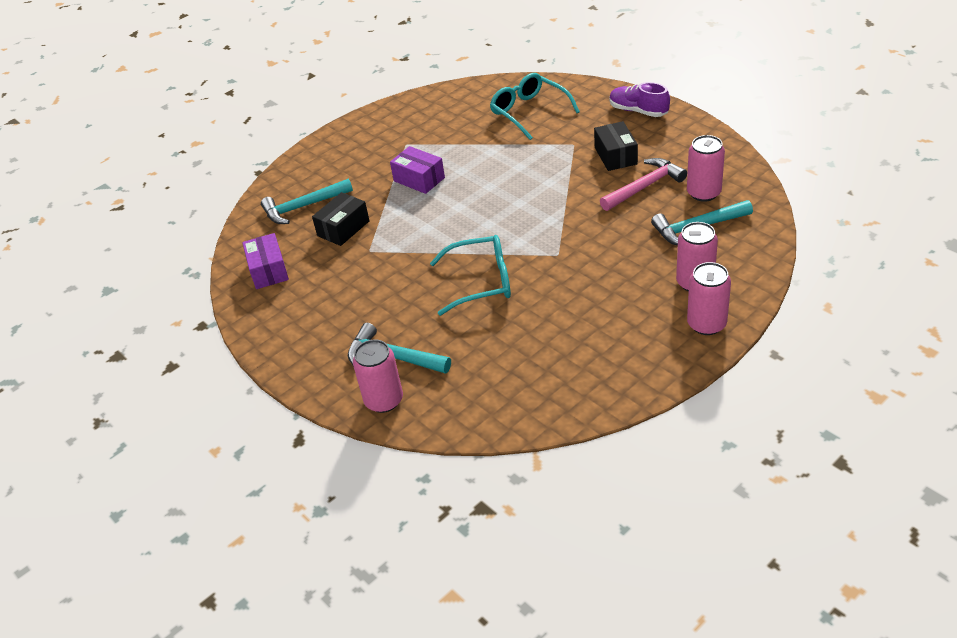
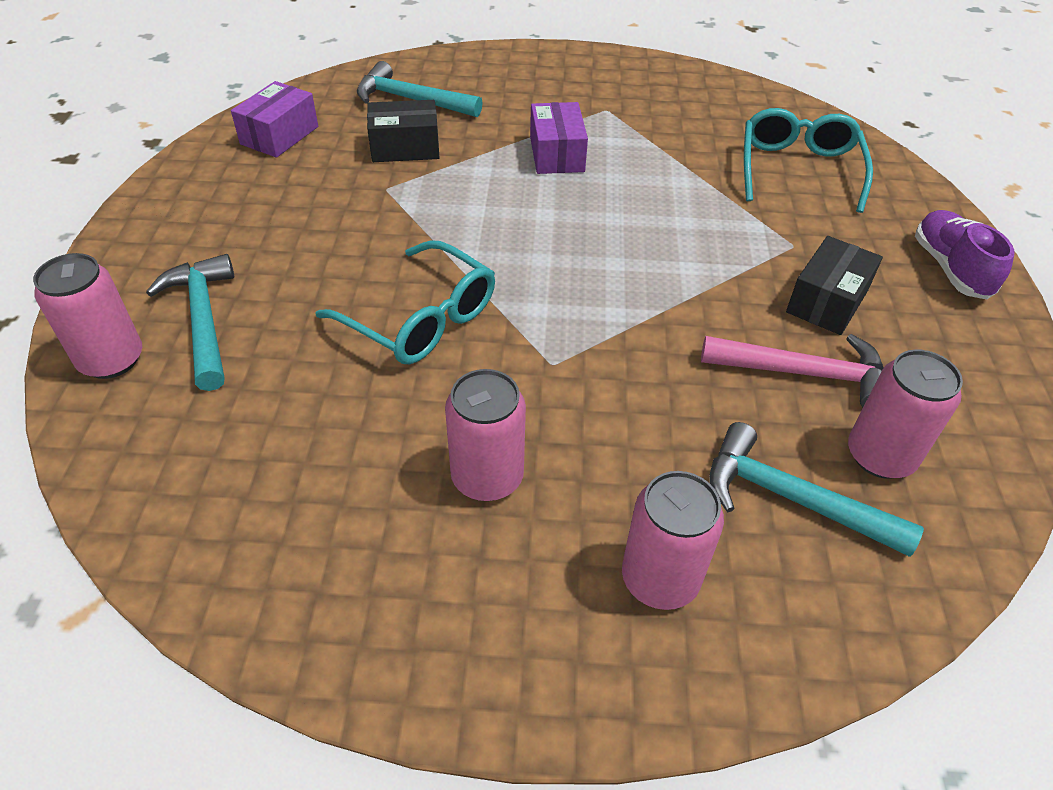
camera: 40 degrees right, 5 degrees up
(706, 324) = (574, 664): pink can -> pink can (487, 477)

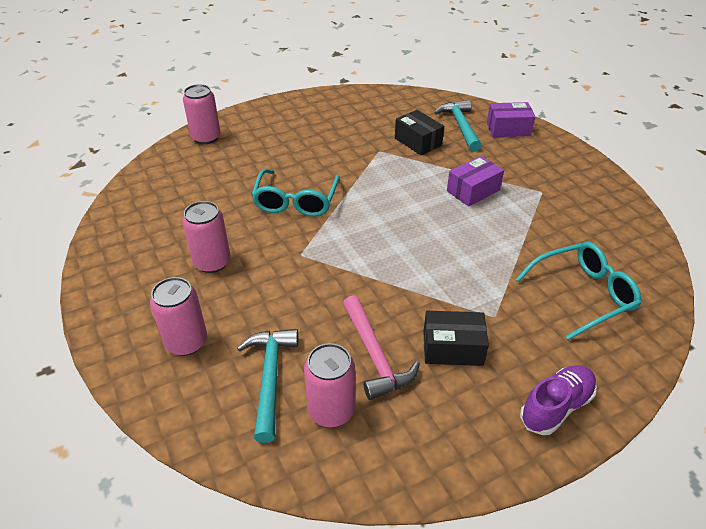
camera: 60 degrees right, 5 degrees down
(203, 319) = (245, 146): turquoise hammer -> none
(279, 135) = (384, 105): purple box -> purple box (508, 129)

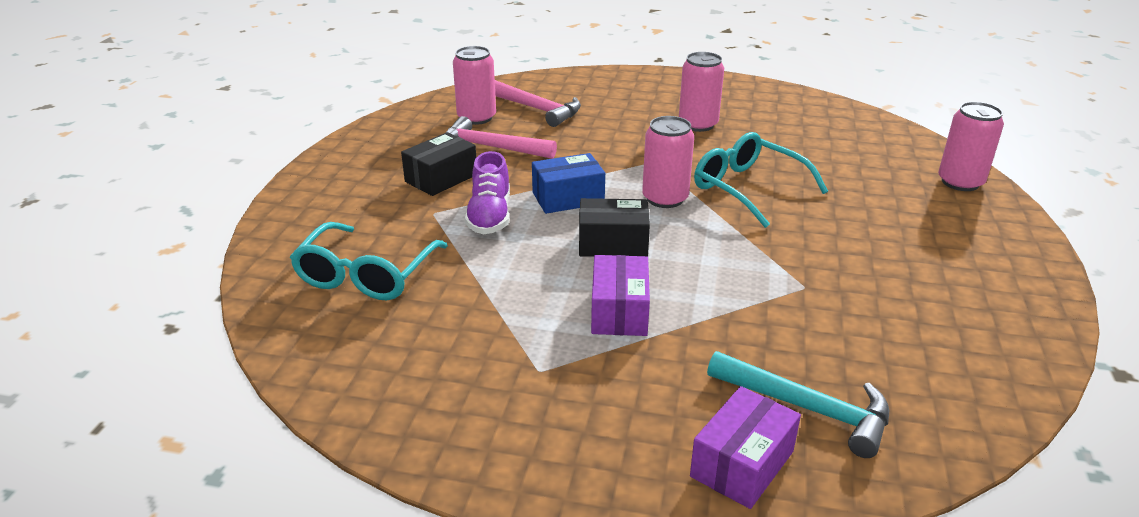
camera: 130 degrees right, 10 degrees down
(186, 342) = (616, 95): pink can -> pink can (665, 198)
(270, 377) = (537, 109): turquoise hammer -> pink hammer
(397, 266) = (568, 198): none -> blue box
(418, 142) = (797, 333): black box -> black box (613, 243)
(556, 407) = (323, 190): purple shoe -> purple shoe (490, 216)

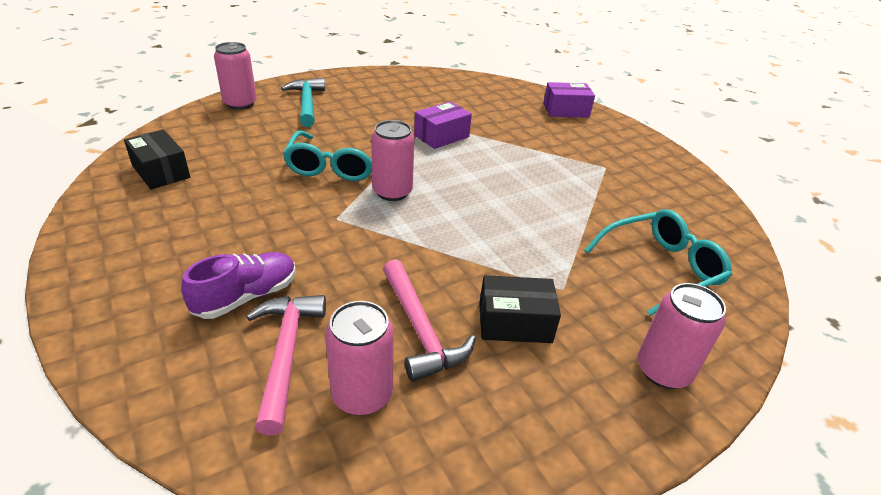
camera: 135 degrees left, 5 degrees up
(490, 216) = (523, 256): purple shoe -> purple shoe (246, 297)
(568, 198) = (448, 233): blue box -> none
(613, 243) = (476, 190): black box -> black box (161, 172)
(619, 311) = (532, 163): purple box -> purple box (441, 136)
(698, 124) = (229, 223): pink can -> pink can (663, 370)
(808, 408) = (516, 105): turquoise hammer -> turquoise hammer (307, 103)

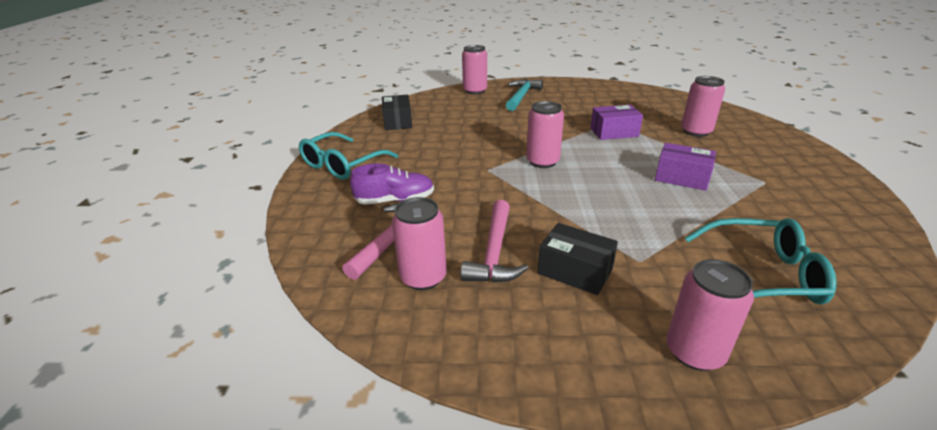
camera: 35 degrees right, 5 degrees down
(335, 166) = (512, 138): turquoise glasses -> turquoise glasses (342, 165)
(516, 120) = (696, 131): none -> pink can
(566, 110) = (757, 131): purple box -> purple box (681, 178)

